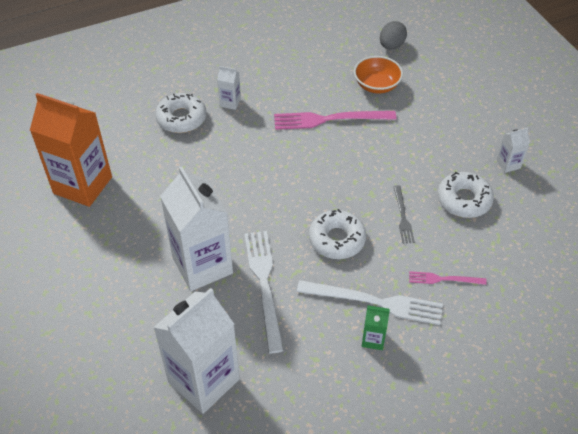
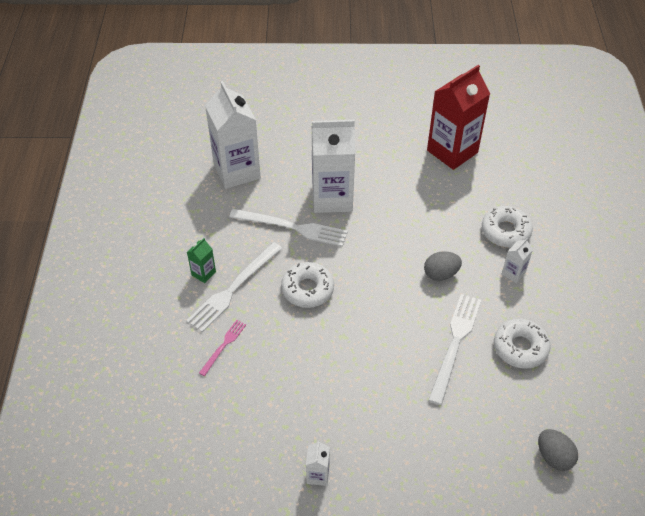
camera: 115 degrees right, 0 degrees up
(83, 185) = (452, 151): orange carton -> red carton
(259, 148) = (441, 274): none -> grey egg
(329, 119) = (455, 343): pink fork -> white fork
(376, 85) = (490, 409): orange bowl -> none
(403, 216) = (304, 348): grey fork -> none
(464, 200) = (295, 407): white donut -> white donut (520, 348)

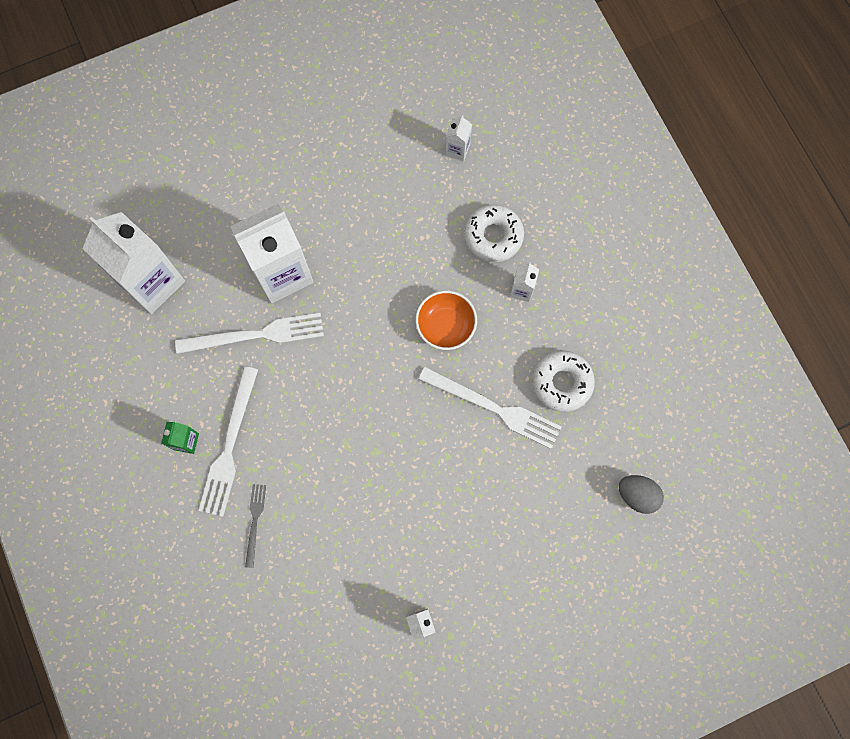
camera: 25 degrees left, 25 degrees up
(223, 345) = (255, 522): pink fork -> grey fork
(307, 289) = (311, 410): white donut -> none
(441, 274) = (445, 326): grey egg -> orange bowl
(452, 151) = (391, 144): red carton -> none
(455, 343) = (494, 408): white fork -> white fork turned 120 degrees clockwise
(501, 171) = (457, 150): none -> white carton

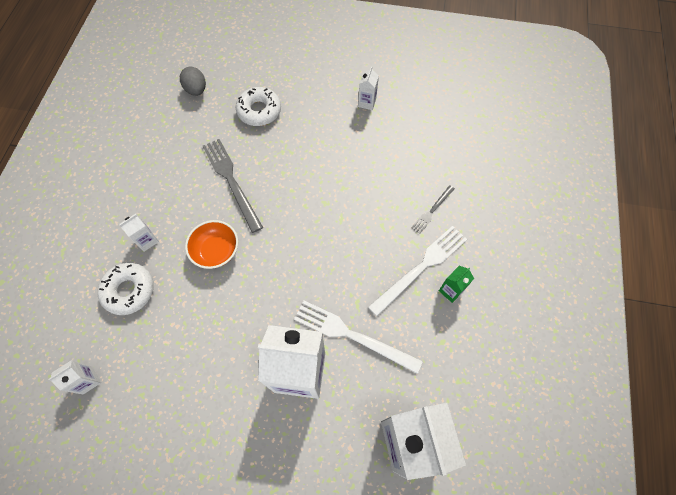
camera: 145 degrees left, 10 degrees down
(494, 408) = (231, 181): white fork -> grey fork
(561, 383) = (178, 169): white donut -> white donut (259, 111)

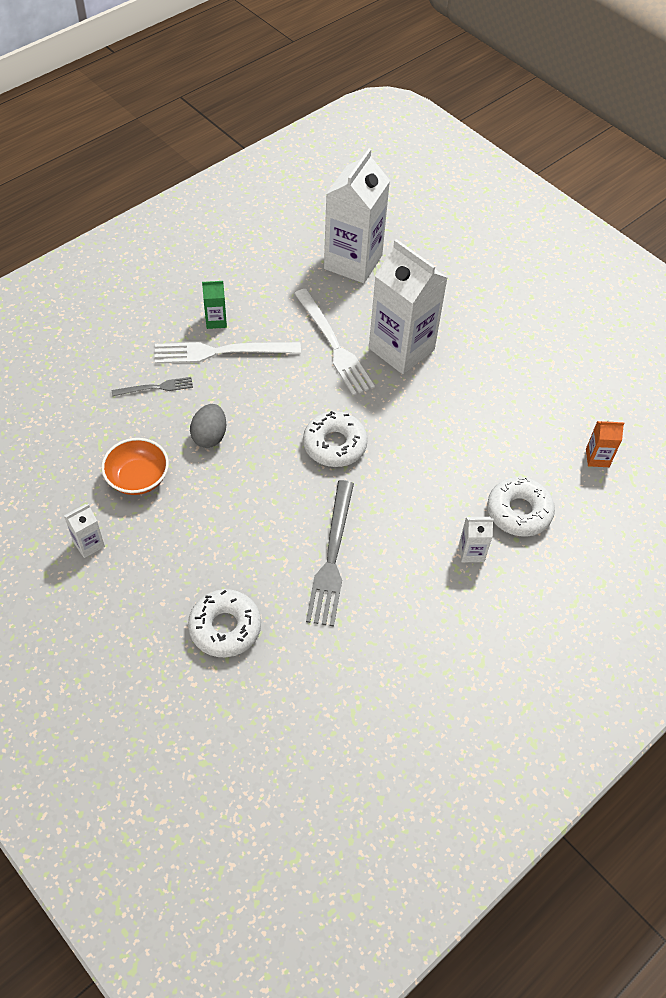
camera: 145 degrees left, 10 degrees down
(88, 380) = (597, 458): white carton -> orange carton
(196, 90) = (280, 724): grey egg -> grey egg (209, 436)
(216, 251) = (403, 492): orange bowl -> orange bowl (138, 478)
(285, 253) = (335, 445): none -> white donut

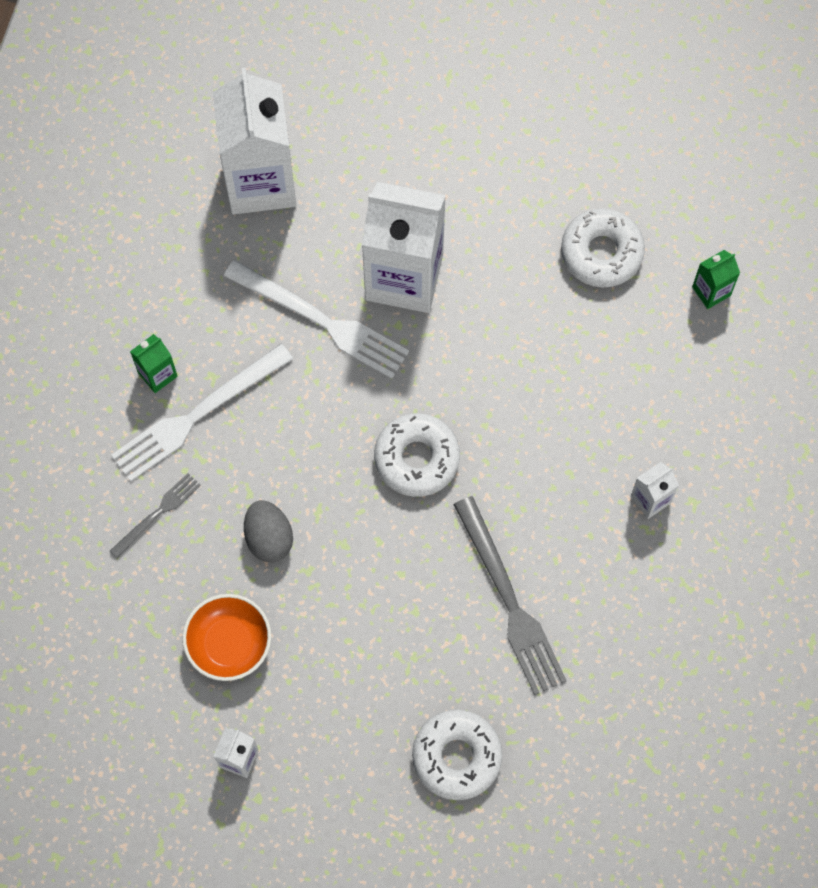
camera: 30 degrees left, 15 degrees up
(519, 512) = (669, 416): white donut -> white donut (601, 252)
(597, 458) = (711, 291): orange carton -> green carton

